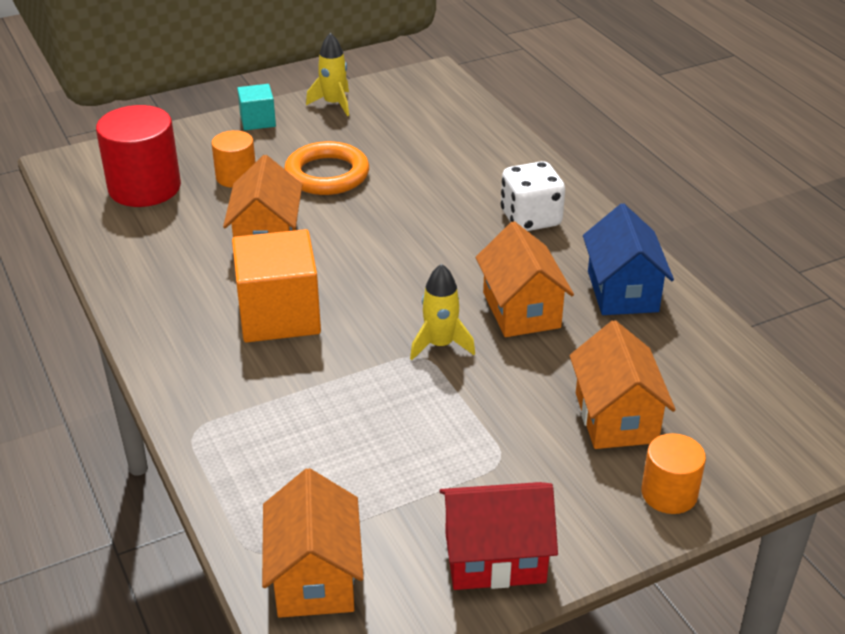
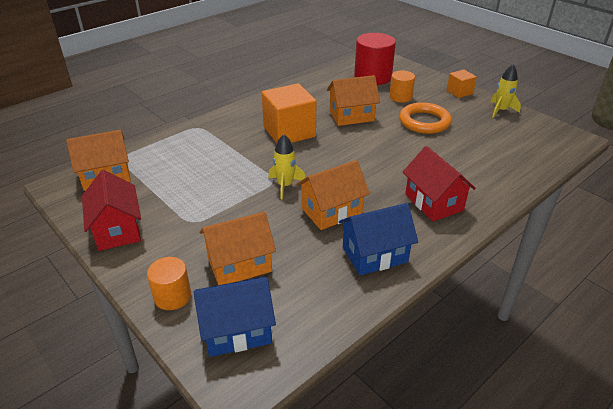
camera: 75 degrees right, 0 degrees up
(258, 121) = (459, 92): turquoise cube -> orange cube
(530, 219) = (433, 202): white dice -> red house
(741, 434) = (237, 330): none -> blue house

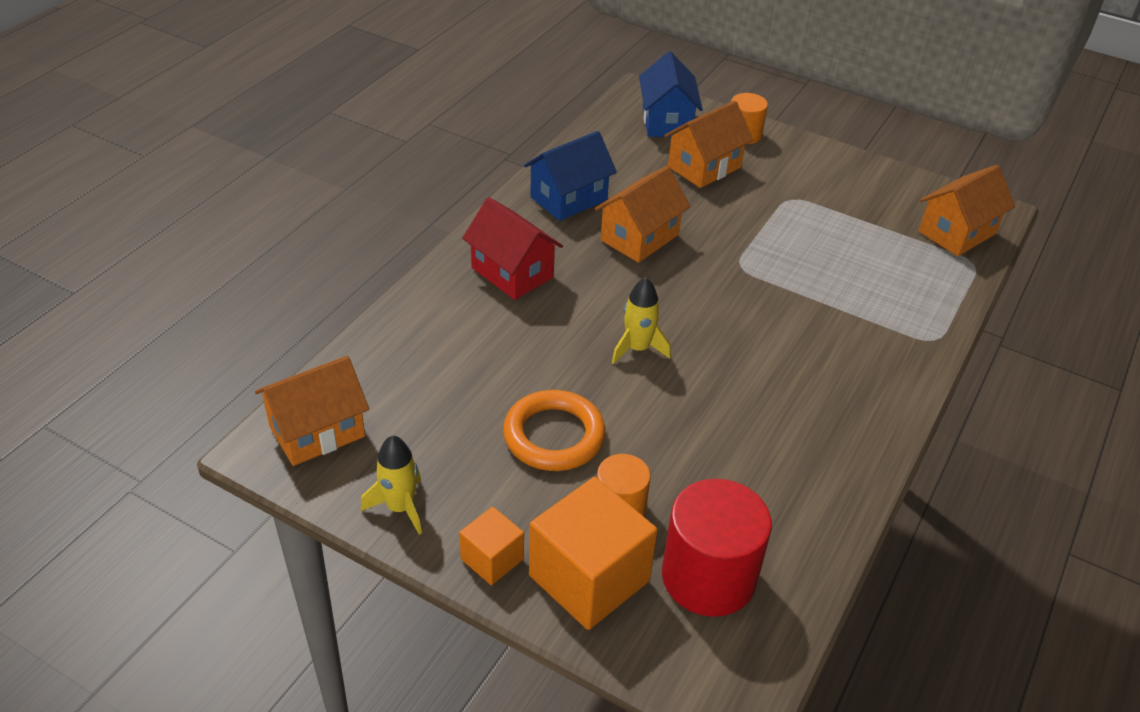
camera: 160 degrees right, 5 degrees up
(117, 230) = (862, 177): red house -> none
(237, 330) = (666, 121): blue house -> blue house turned 60 degrees counterclockwise
(285, 185) = (719, 261): yellow rocket -> yellow rocket (637, 348)
(289, 132) = (780, 360): orange cube -> orange cube (589, 578)
(351, 116) = (695, 423): orange house -> orange house (317, 431)

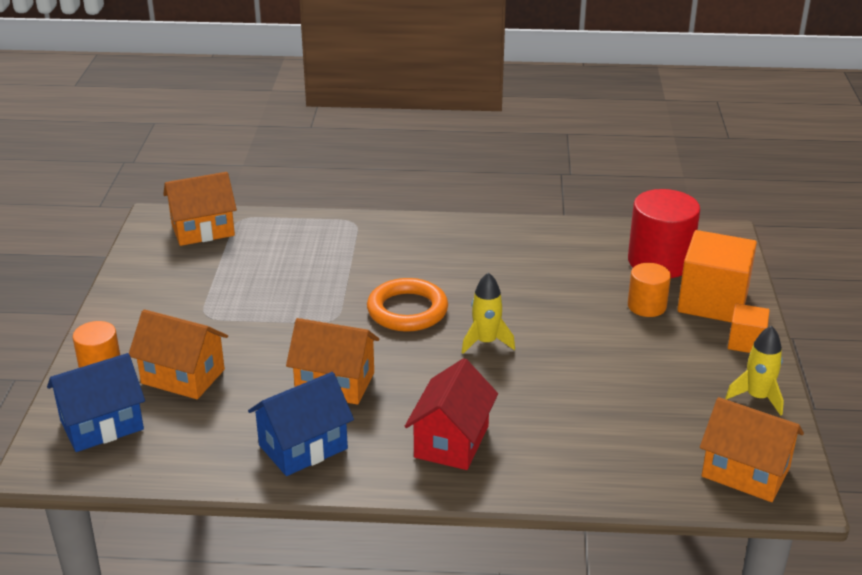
camera: 115 degrees left, 10 degrees down
(554, 436) = (617, 352): orange ring -> orange ring (407, 310)
(568, 198) = (303, 447): blue house -> blue house turned 60 degrees counterclockwise
(957, 233) = (203, 230): orange house -> orange house turned 45 degrees counterclockwise

